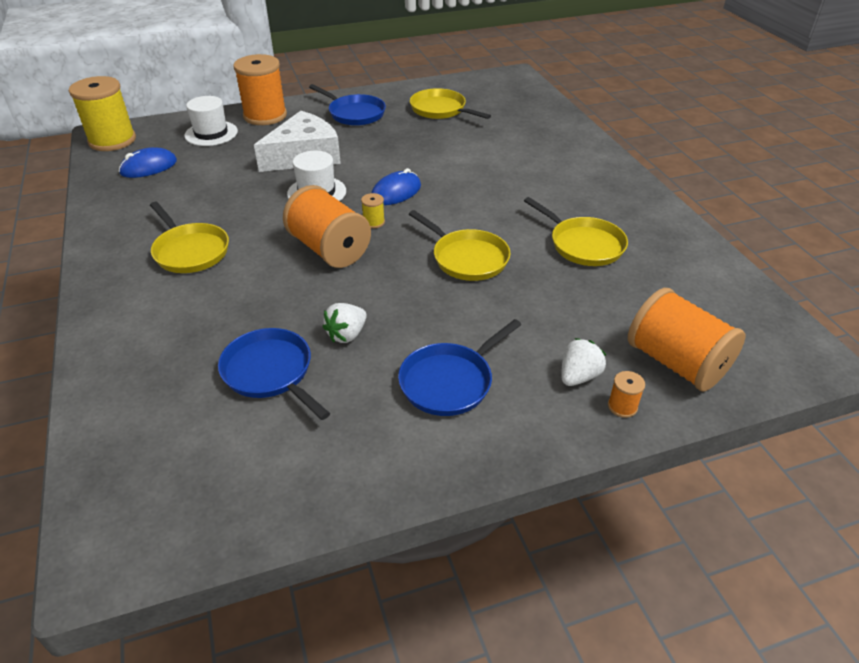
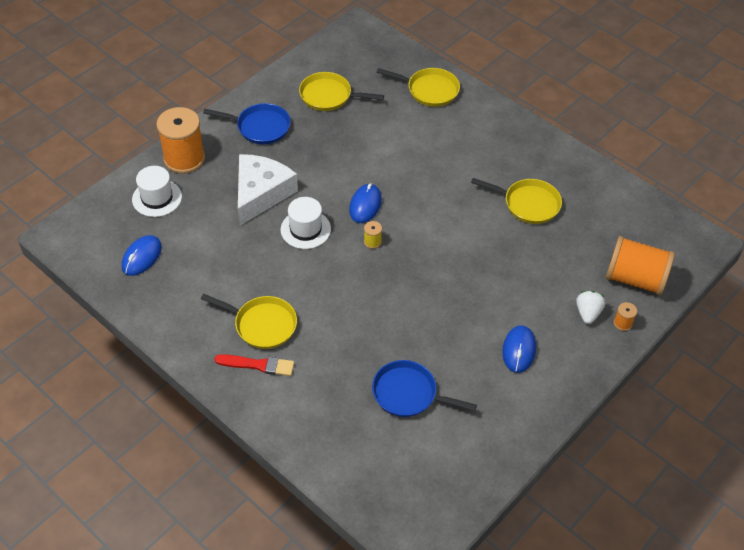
camera: 30 degrees left, 10 degrees up
(112, 140) = (75, 240): yellow spool -> none
(146, 282) = (258, 365): none -> red brush
(329, 249) = (362, 280): orange spool -> none
(347, 335) = (432, 345): white strawberry -> none
(450, 381) = (519, 350): blue pan -> blue mouse
(467, 258) = (461, 248): yellow pan -> yellow pan (429, 90)

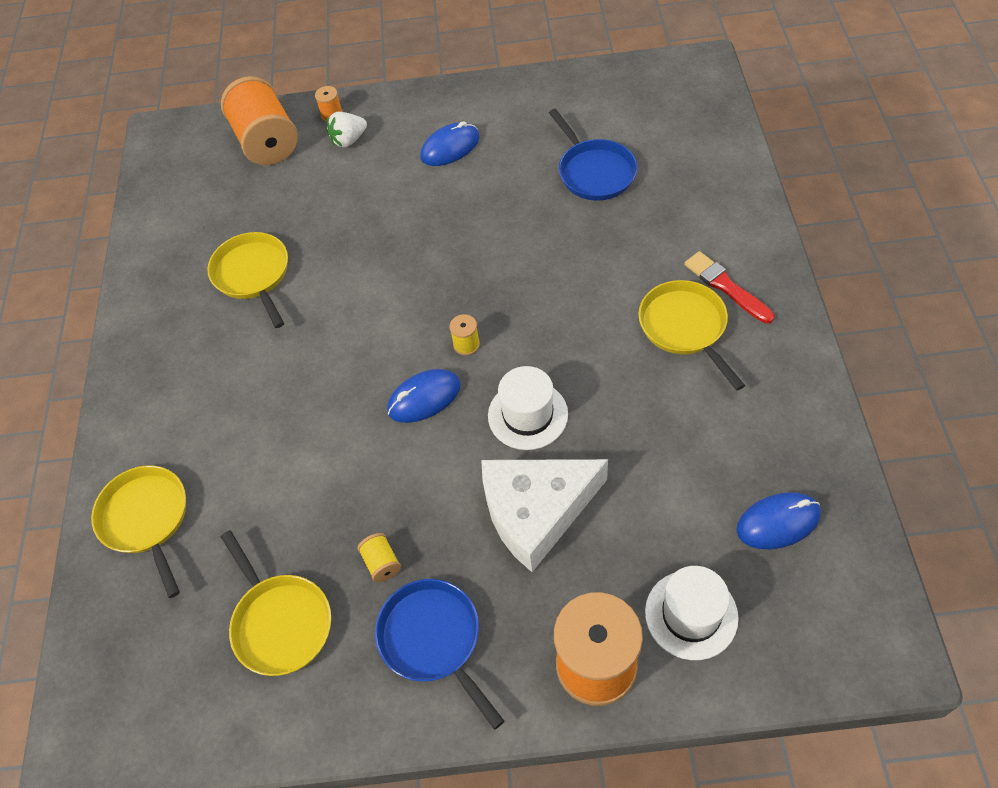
camera: 130 degrees left, 5 degrees up
(310, 136) = (382, 563): none -> yellow spool

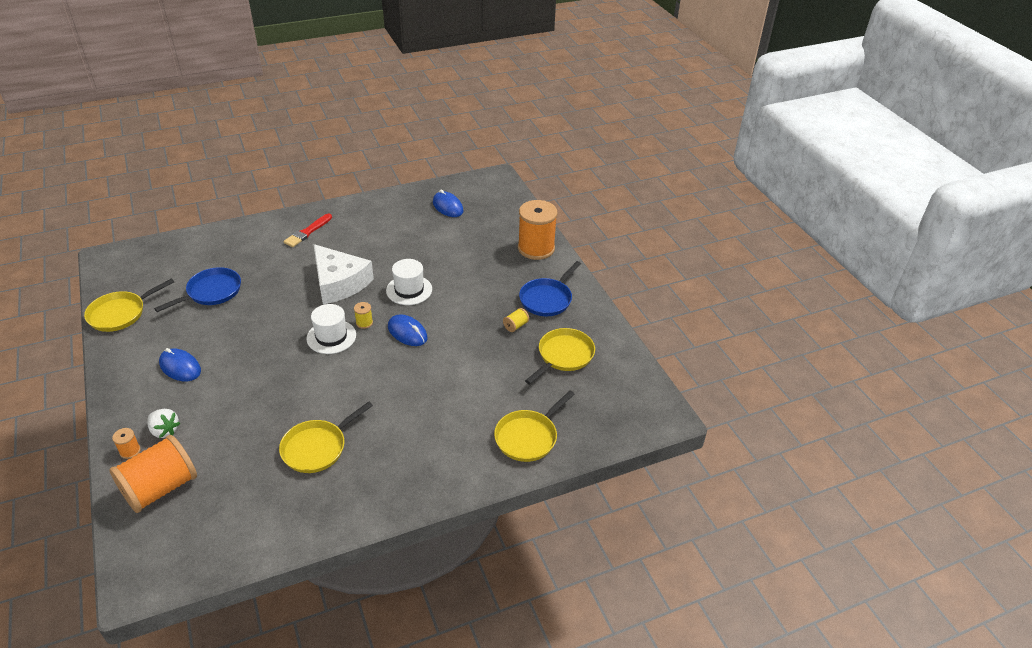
camera: 115 degrees left, 15 degrees down
(536, 512) = (467, 277): white cheese -> white cheese (339, 283)
(685, 327) = (338, 243): yellow pan -> yellow pan (120, 313)
(691, 614) = (501, 226): white hat -> white hat (331, 337)

